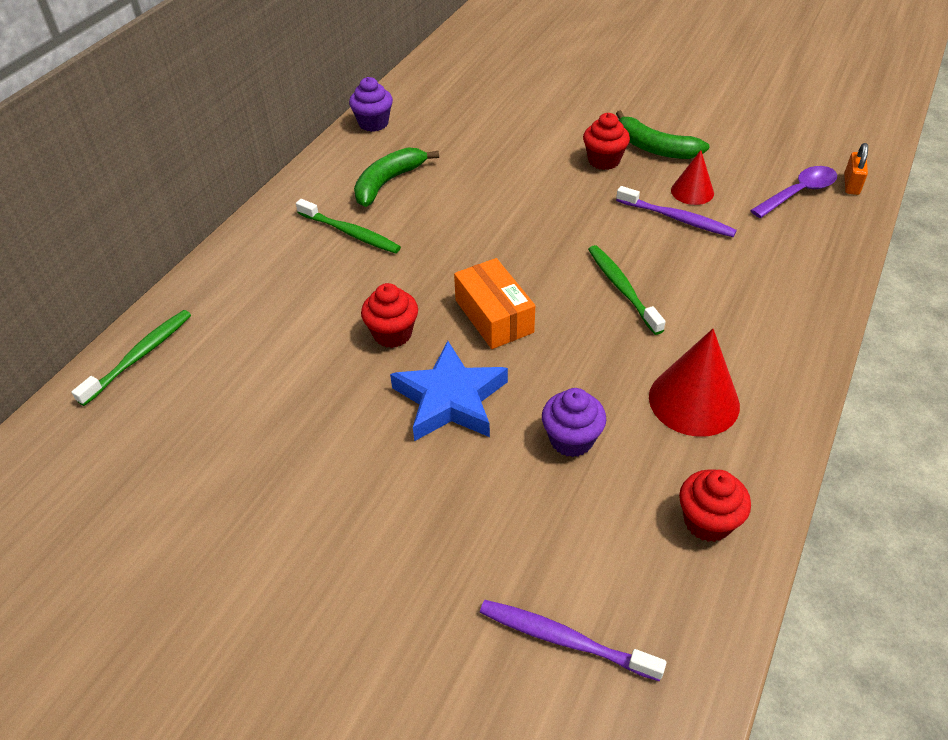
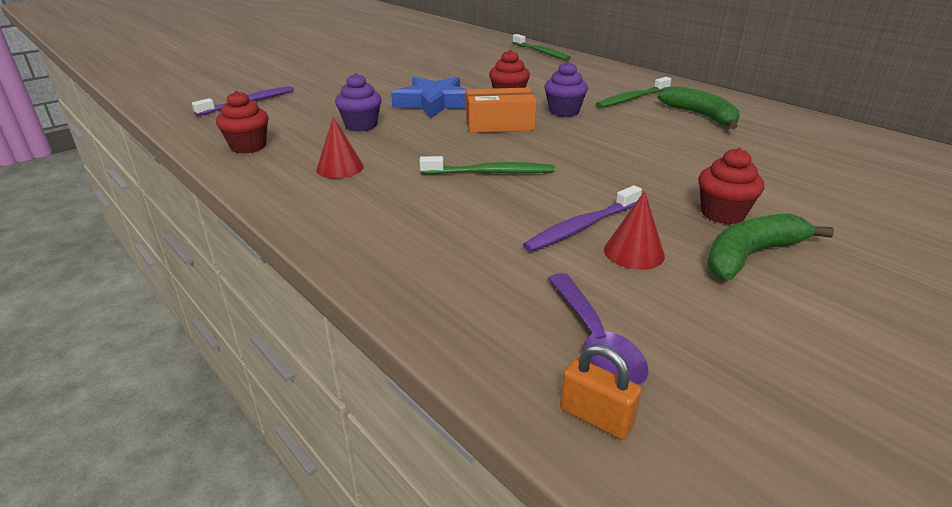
camera: 110 degrees right, 15 degrees down
(373, 123) = (811, 122): purple cupcake -> purple cupcake (564, 111)
(694, 401) = (340, 168): red cone -> red cone, size x0.60

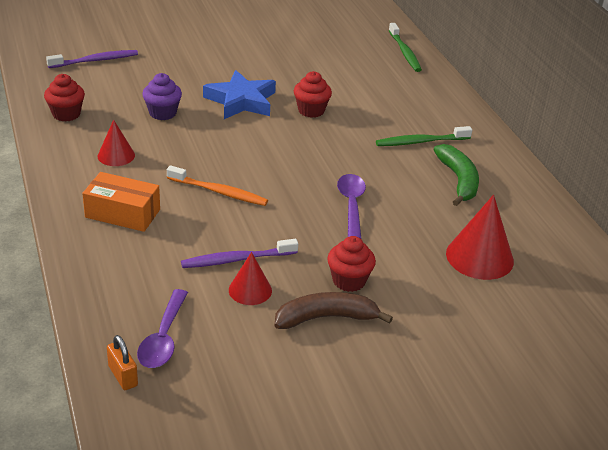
camera: 20 degrees right, 5 degrees up
(490, 173) = (219, 192): green toothbrush -> orange toothbrush
(499, 124) = (272, 142): orange box -> orange box (123, 213)
(564, 111) = (342, 141): purple cupcake -> none
(635, 153) = (351, 205): none -> purple spoon
(751, 255) = (326, 318): green banana -> brown banana
(805, 163) = (479, 257): none -> red cone

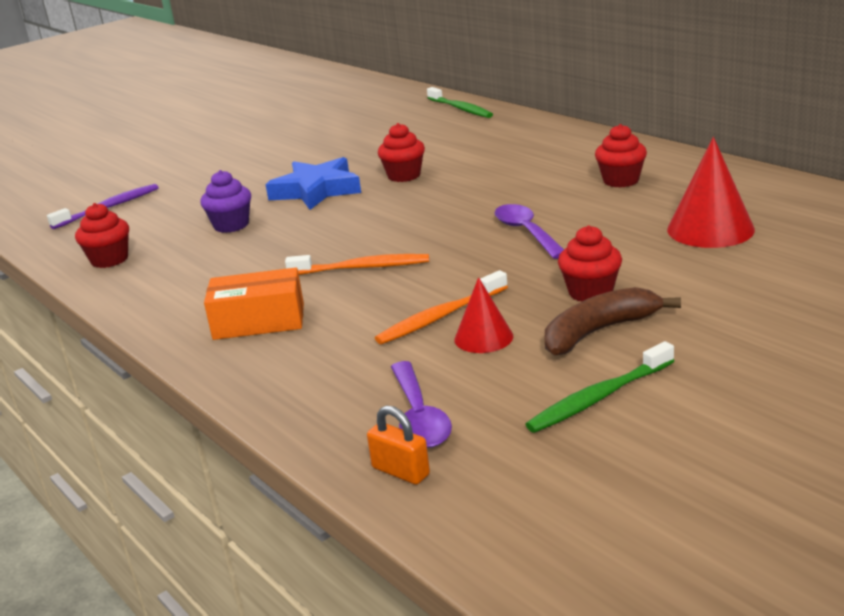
camera: 15 degrees left, 10 degrees down
(116, 155) = (205, 275): red cone -> none
(236, 259) = (440, 317): purple toothbrush -> orange toothbrush
(420, 142) = (548, 165): green toothbrush -> green toothbrush (599, 397)
(458, 180) = (621, 180): green banana -> red cupcake

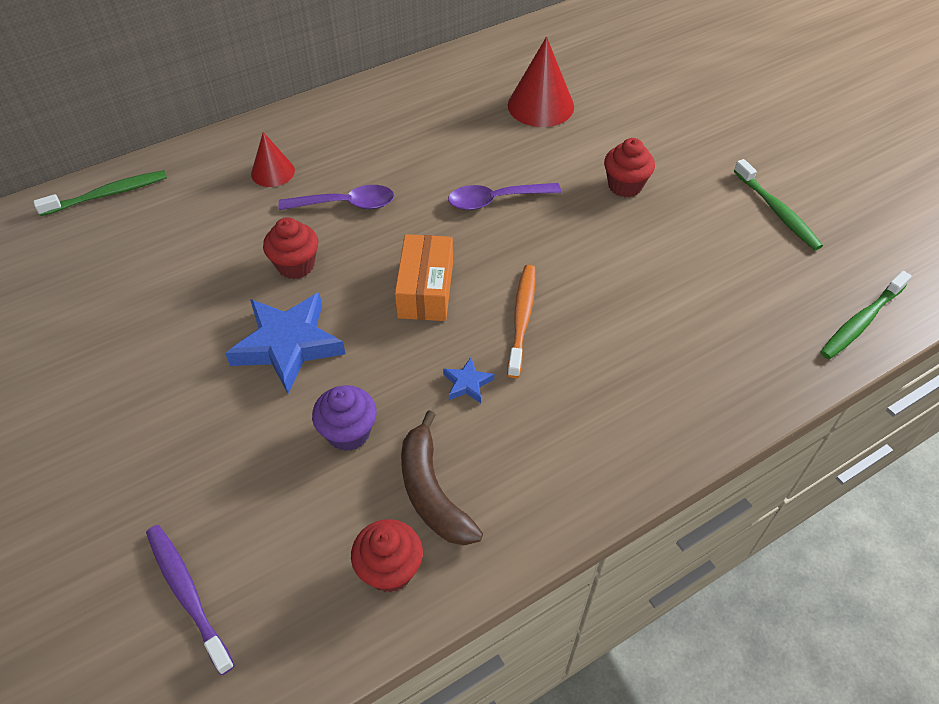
camera: 85 degrees left, 25 degrees up
(259, 321) = (611, 404): orange box -> orange box (425, 289)
(281, 257) = (467, 383): none -> blue star
(401, 471) = (861, 321): orange padlock -> green toothbrush
(419, 417) = (792, 304): purple spoon -> purple spoon (346, 204)
(440, 317) = (639, 275): orange toothbrush -> none
(483, 337) = (681, 254): red cone -> red cone (273, 172)
(599, 331) = (687, 193): brown banana -> brown banana (432, 491)
(621, 180) = (414, 126): red cupcake -> none

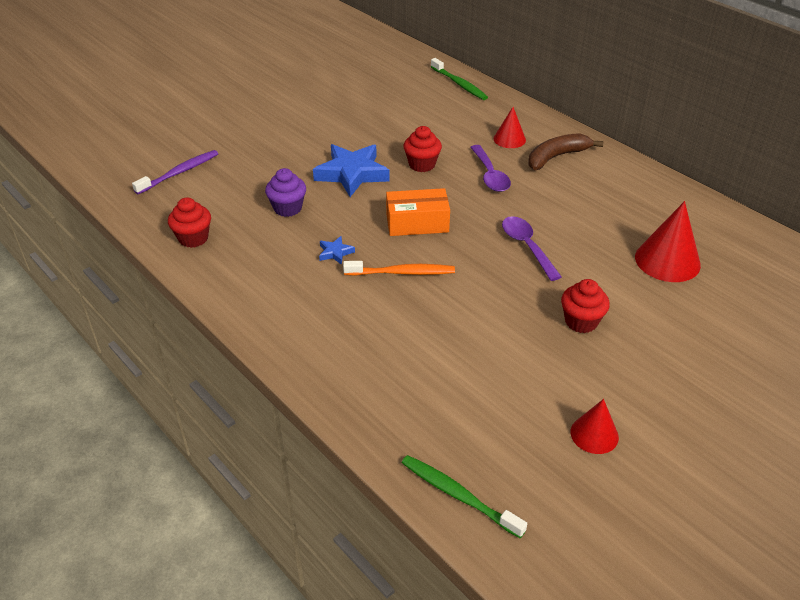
camera: 80 degrees right, 10 degrees down
(432, 491) = (247, 248): brown banana -> brown banana (556, 157)
(777, 211) = (594, 434): green toothbrush -> red cone

